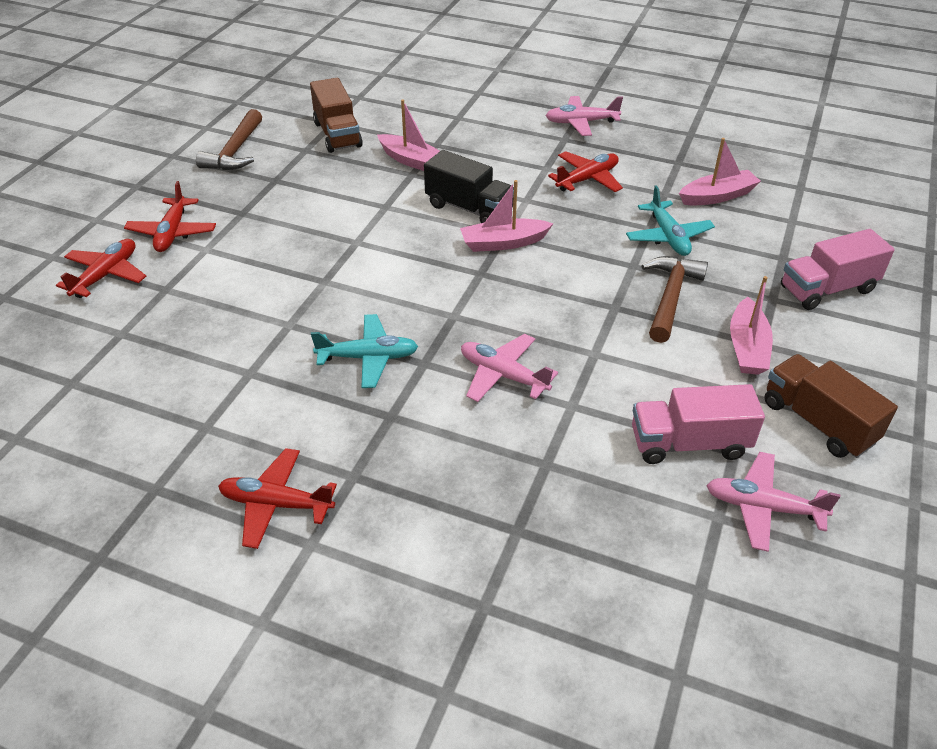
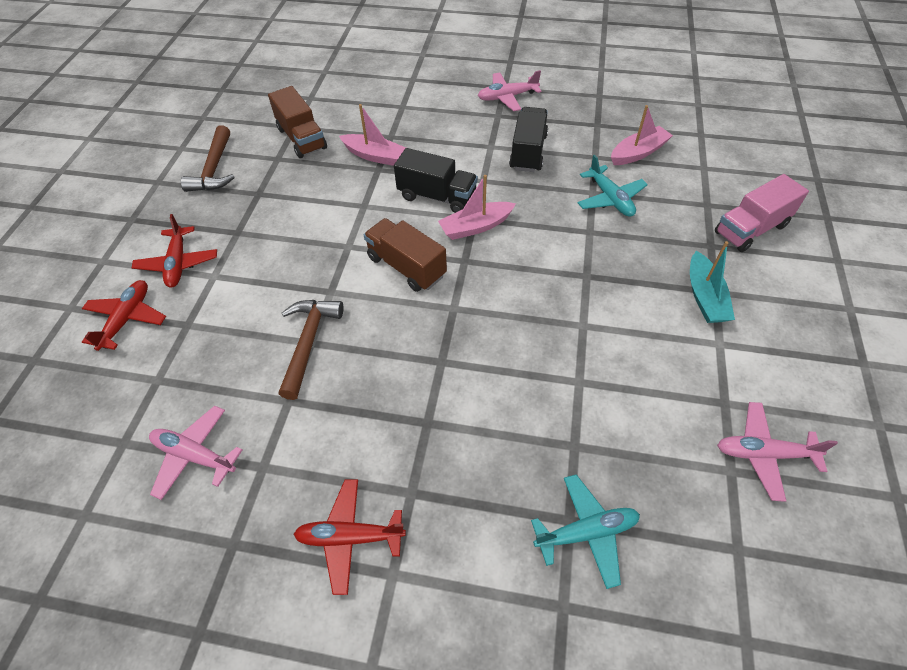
camera: 10 degrees left, 10 degrees up
(368, 358) = (391, 365): turquoise plane -> turquoise plane (586, 532)
(503, 375) = (513, 361): pink plane -> pink plane (195, 455)
(587, 179) = (528, 152): red plane -> black truck
(670, 297) = (629, 258): brown hammer -> brown hammer (309, 343)
(689, 443) = (686, 401): pink truck -> none
(747, 347) = (704, 297): pink boat -> turquoise boat
(817, 422) = (781, 360): brown truck -> brown truck (406, 267)

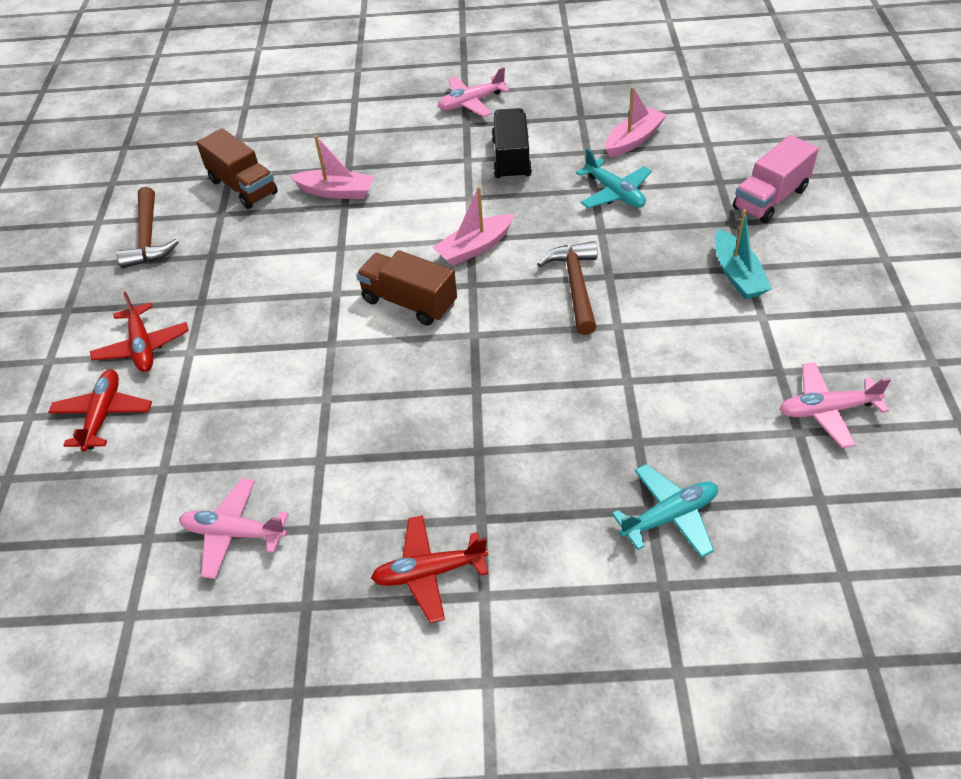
camera: 10 degrees left, 5 degrees down
(309, 343) = (324, 399): brown hammer -> brown hammer (575, 286)
(437, 196) = (421, 223): black truck -> none

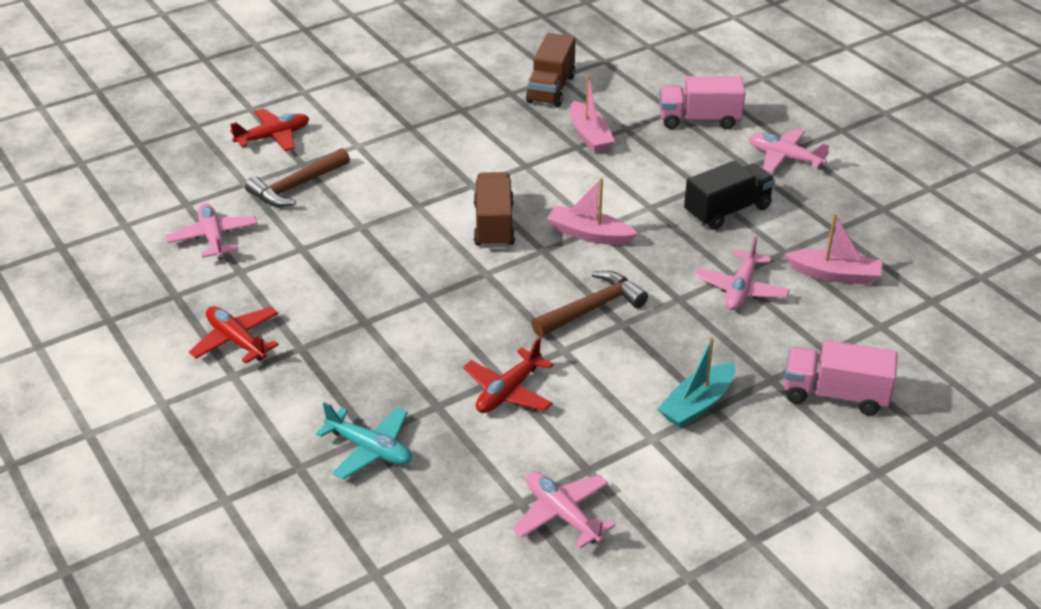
camera: 55 degrees right, 10 degrees down
(142, 346) = (346, 123): red plane -> red plane (508, 391)
(148, 238) = (455, 73): brown hammer -> brown hammer (296, 186)
(379, 124) = (699, 120): none -> pink truck
(614, 193) = (741, 289): turquoise plane -> pink plane

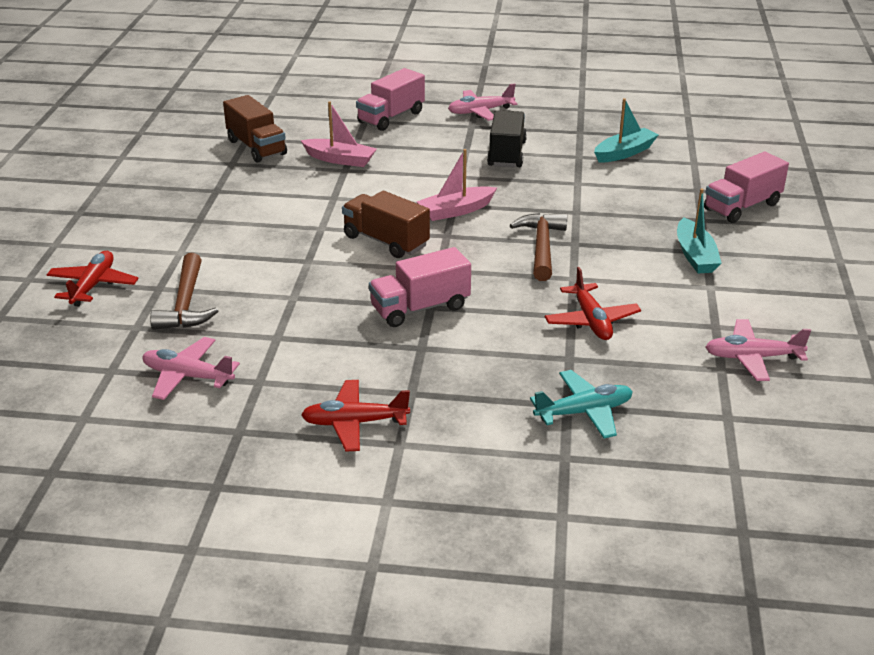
camera: 50 degrees left, 5 degrees down
(418, 293) = (420, 308): none -> pink truck
(741, 289) = (596, 187): pink plane -> none
(834, 275) = (624, 153): pink boat -> turquoise boat

